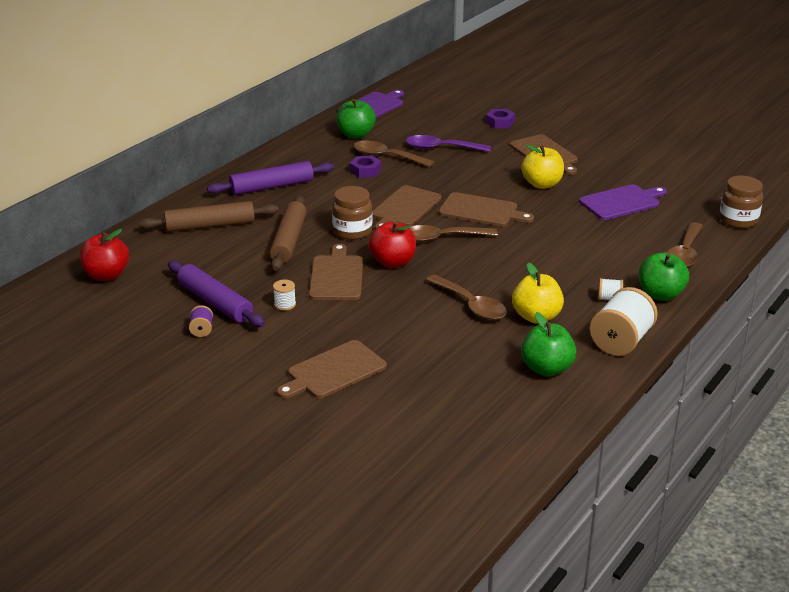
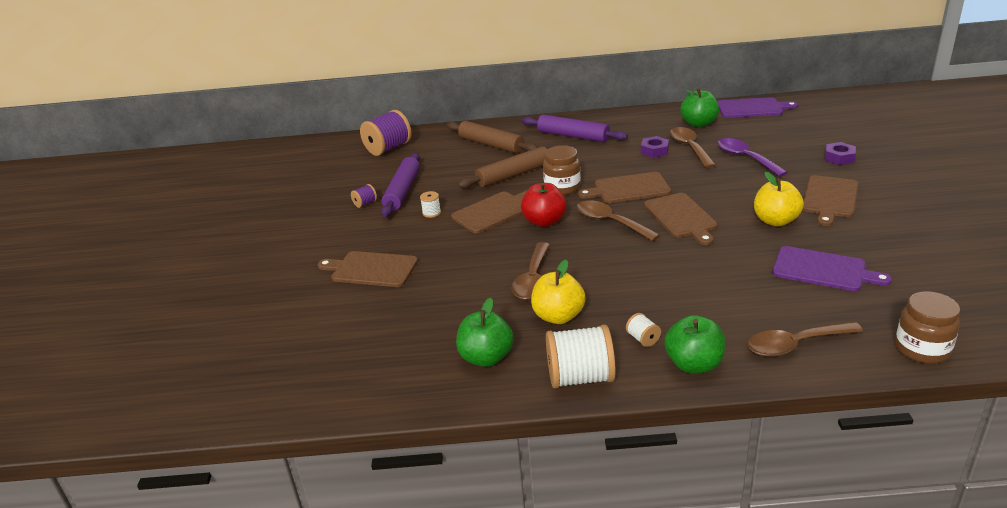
camera: 55 degrees right, 0 degrees up
(107, 275) = (388, 148): red apple -> purple spool

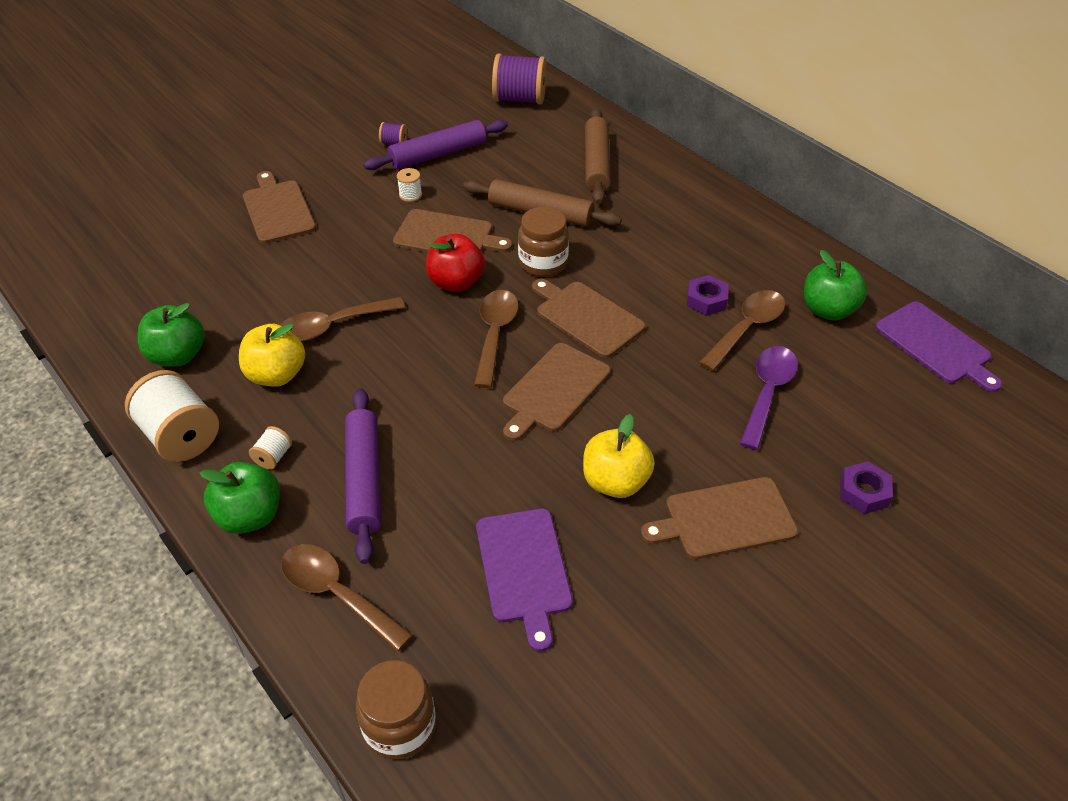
camera: 50 degrees right, 15 degrees up
(573, 136) = (680, 215): purple rolling pin -> purple rolling pin (364, 480)

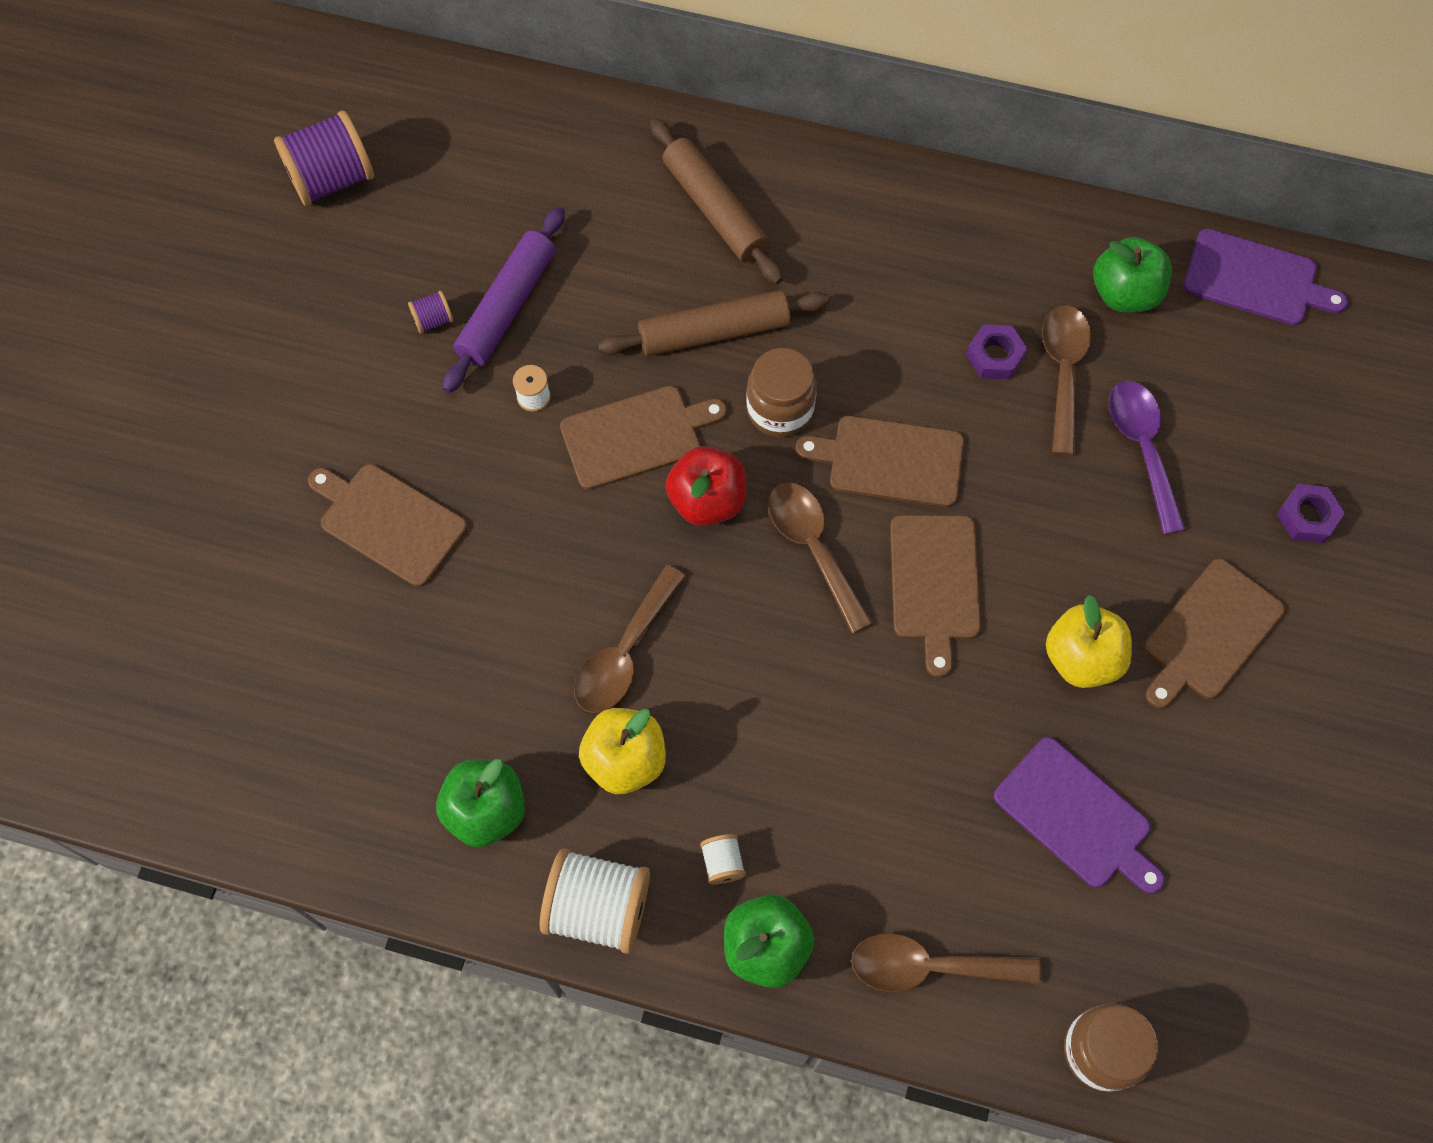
camera: 35 degrees left, 20 degrees up
(364, 480) = (841, 824): purple rolling pin -> none
(519, 99) = (527, 146): purple spool -> purple spool (332, 179)

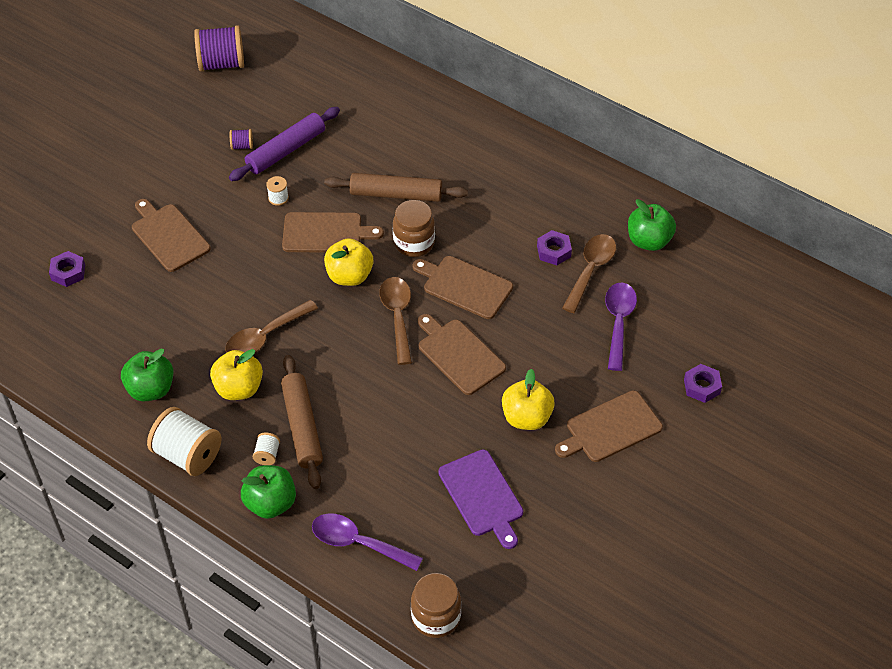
camera: 20 degrees right, 15 degrees down
(254, 643) = (68, 272): none -> purple nut
(707, 501) = (349, 276): red apple -> yellow apple
(714, 210) = (427, 134): brown rolling pin -> brown rolling pin (302, 427)
(930, 966) = (358, 543): brown spoon -> purple spoon
(934, 583) = (459, 354): brown cutting board -> brown cutting board turned 120 degrees clockwise
(1255, 279) = (734, 255): purple cutting board -> none

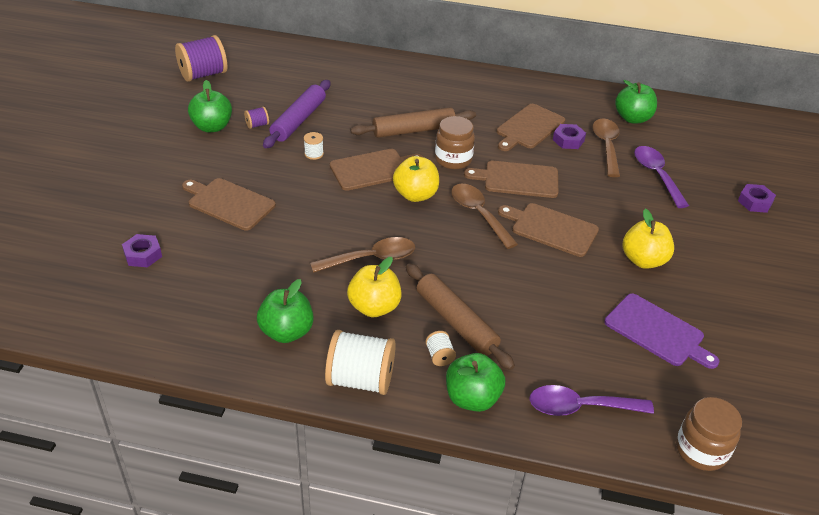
camera: 25 degrees left, 10 degrees down
(197, 137) = (212, 127): none -> green apple
(265, 336) = (371, 259): brown spoon -> brown spoon turned 135 degrees counterclockwise
(610, 428) = (714, 249): brown cutting board -> brown cutting board (528, 128)

